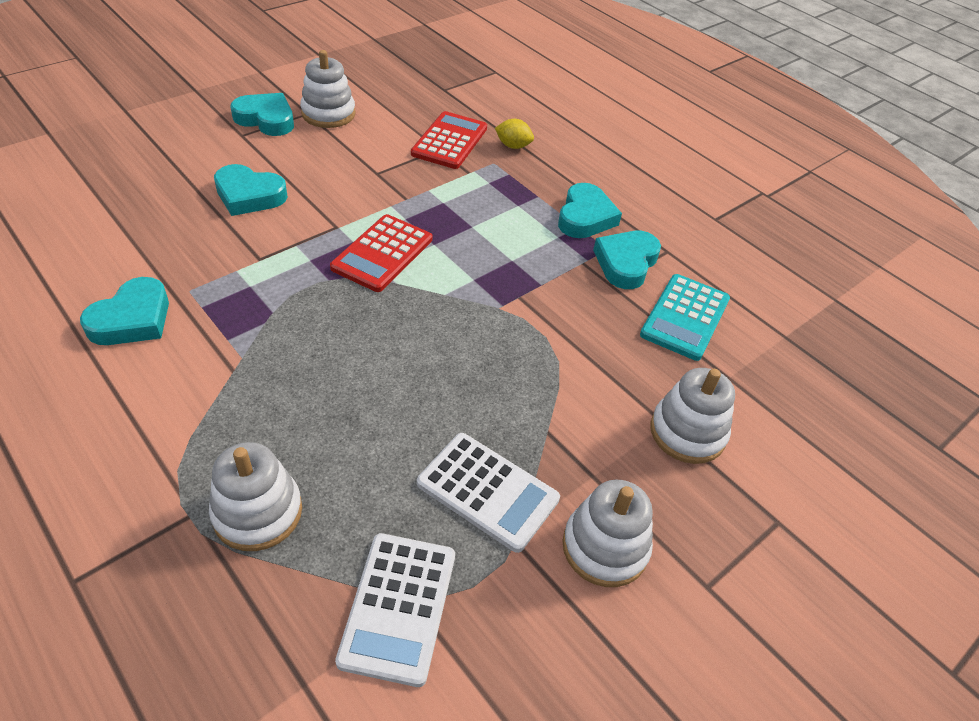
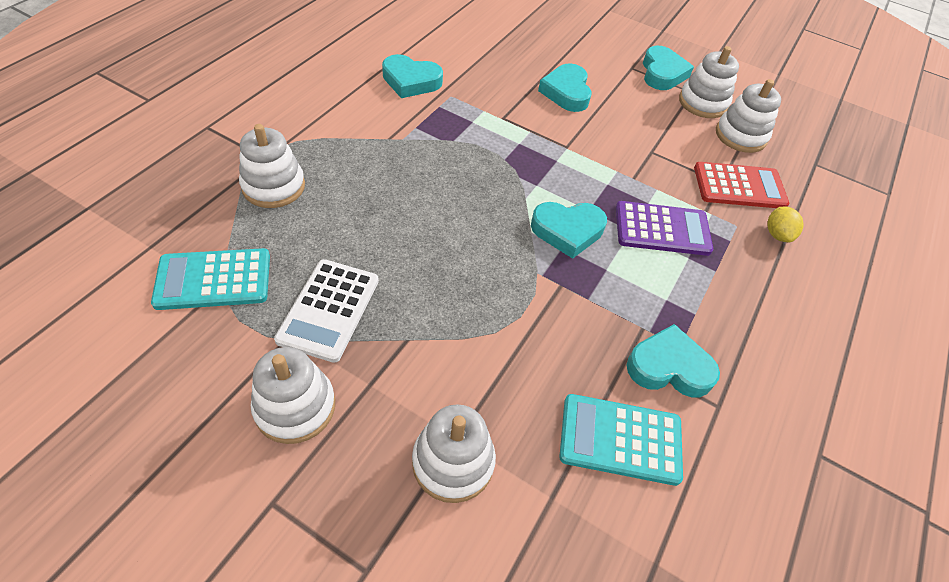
camera: 70 degrees right, 5 degrees up
(382, 254) = (554, 181): red calculator -> none
(387, 112) = (740, 136): none -> white stacking toy
(398, 607) = (213, 280): white calculator -> turquoise calculator
(479, 207) = (662, 229): none -> purple calculator
(585, 217) = (715, 317): turquoise heart -> turquoise heart (567, 231)

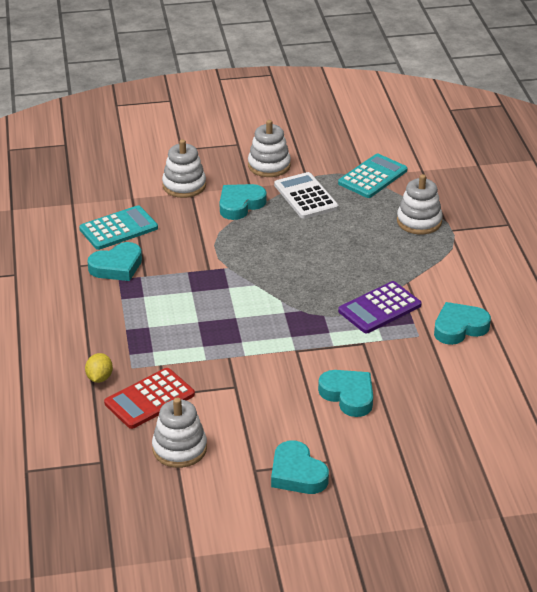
camera: 145 degrees right, 15 degrees down
(567, 231) = (235, 297): turquoise heart -> turquoise heart (240, 205)
(662, 229) = (179, 334): purple calculator -> purple calculator (379, 308)
(703, 103) = (235, 463): white stacking toy -> none
(777, 234) = (99, 378): yellow lemon -> yellow lemon turned 45 degrees clockwise

